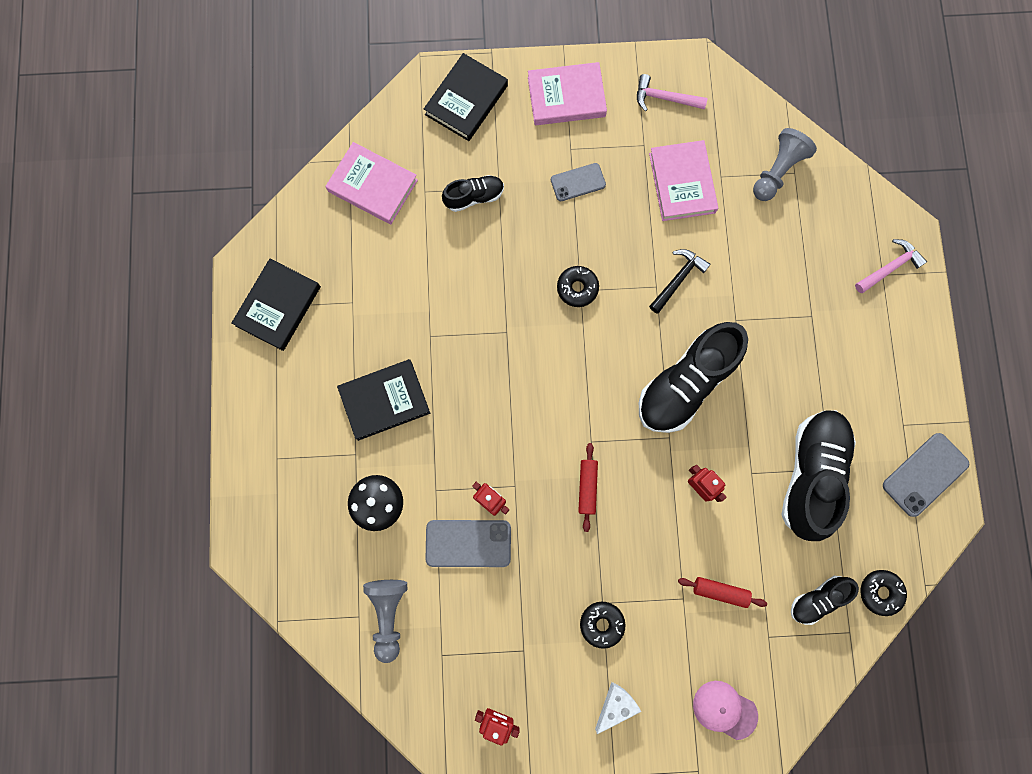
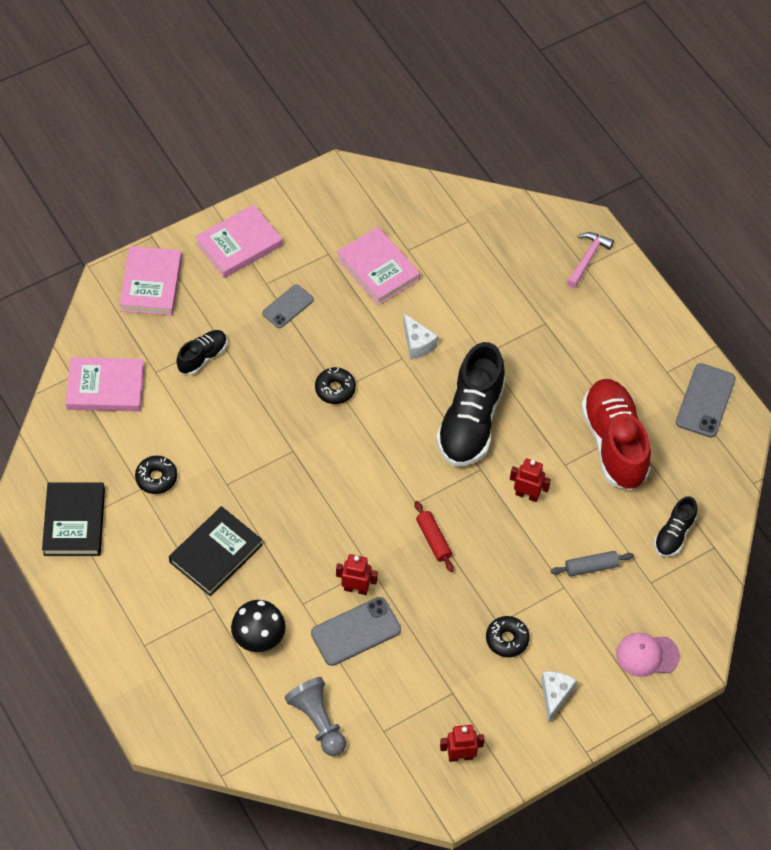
camera: 30 degrees left, 20 degrees down
(466, 100) = (151, 284): black book -> pink book
(664, 98) = (325, 210): pink hammer -> none
(678, 279) = (417, 344): black hammer -> white cheese
(720, 591) = (591, 567): red rolling pin -> grey rolling pin
(777, 171) = (453, 226): grey pawn -> none
(811, 474) = (614, 443): black shoe -> red shoe
(880, 592) = (720, 505): black donut -> black donut (156, 478)

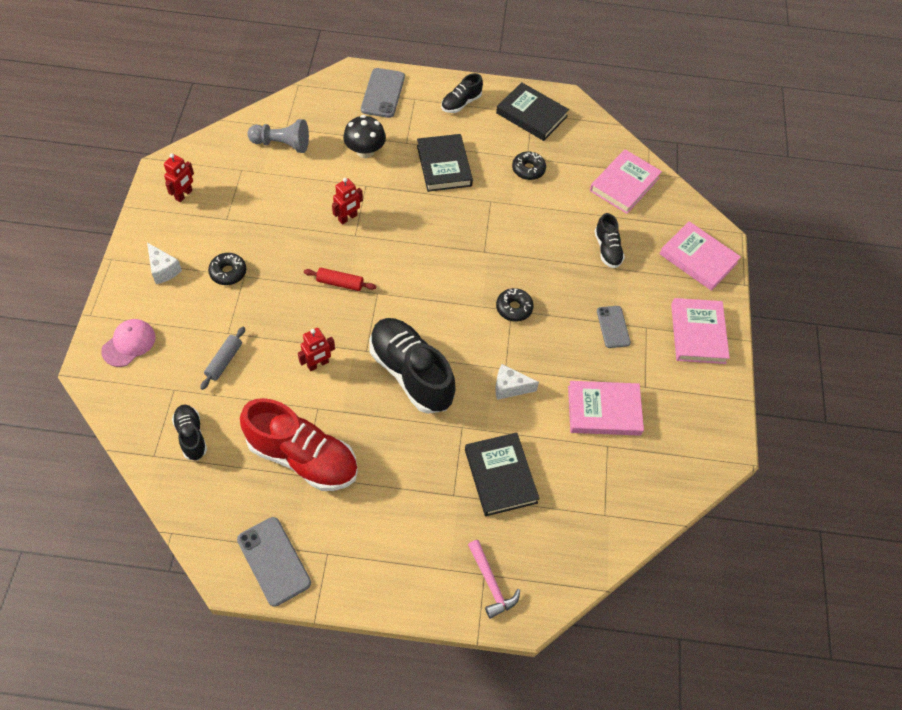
camera: 125 degrees right, 0 degrees up
(112, 597) = (461, 103): none -> black shoe
(356, 632) = (319, 198): grey phone -> grey phone (382, 93)
(500, 303) = (500, 476): none -> black book

